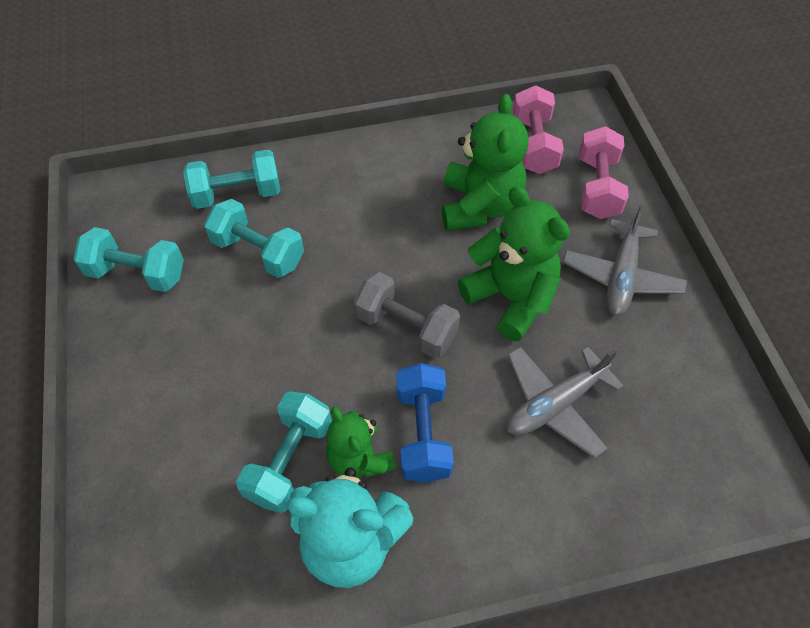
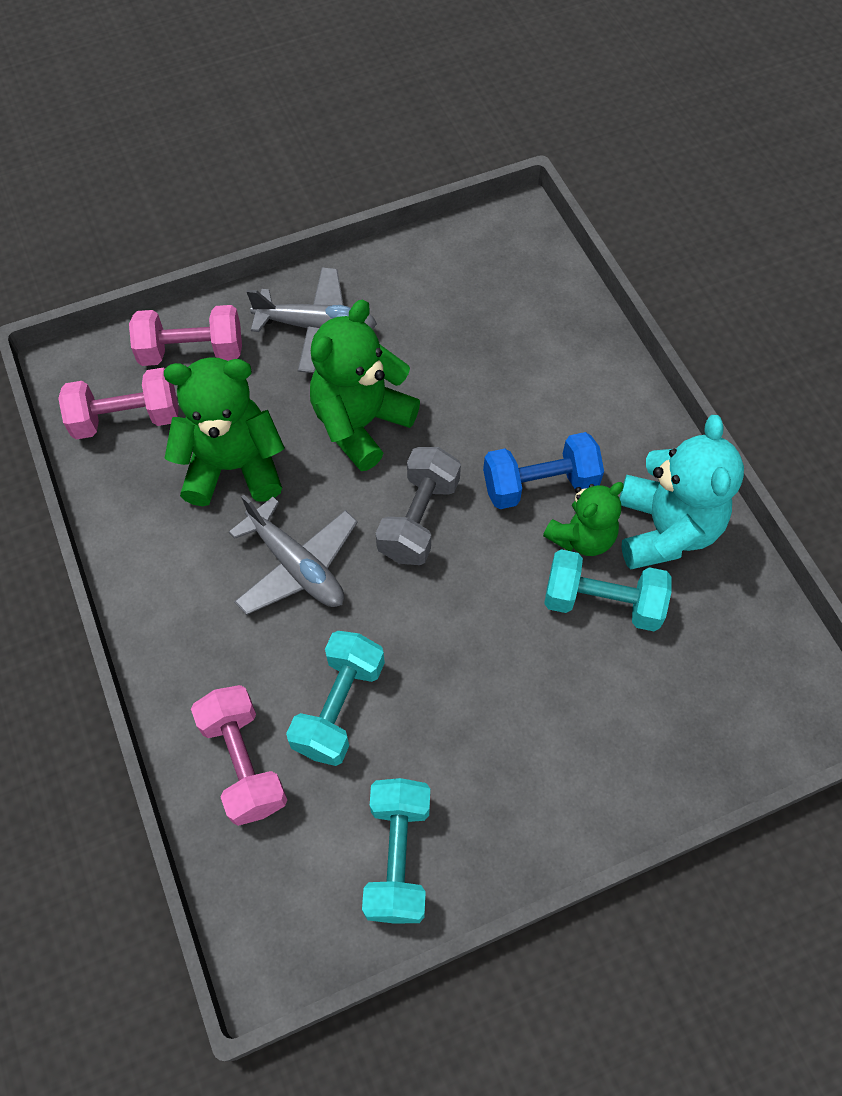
camera: 100 degrees left, 5 degrees up
(237, 194) = (243, 762): turquoise dumbbell -> pink dumbbell
(555, 404) = (480, 376): grey plane -> grey plane (296, 566)

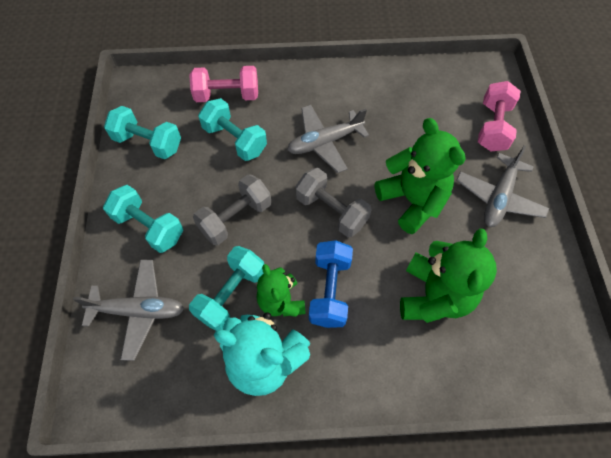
camera: 110 degrees right, 0 degrees up
(127, 418) = (450, 88): pink dumbbell -> none
(233, 467) = (401, 129): green teddy bear -> green teddy bear (434, 295)
(484, 645) = (235, 218): none -> grey dumbbell
(554, 768) = (149, 227): none -> turquoise dumbbell
(684, 715) = (139, 310): none -> grey plane

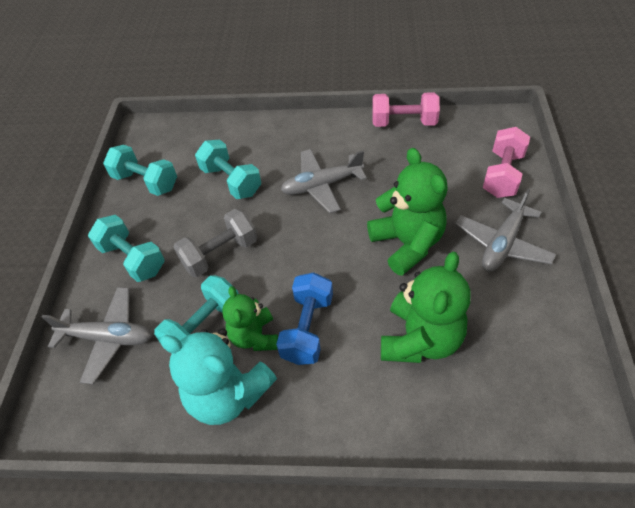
camera: 10 degrees right, 10 degrees down
(227, 95) = (230, 140): pink dumbbell -> pink dumbbell (403, 122)
(331, 211) = (320, 250): grey dumbbell -> none

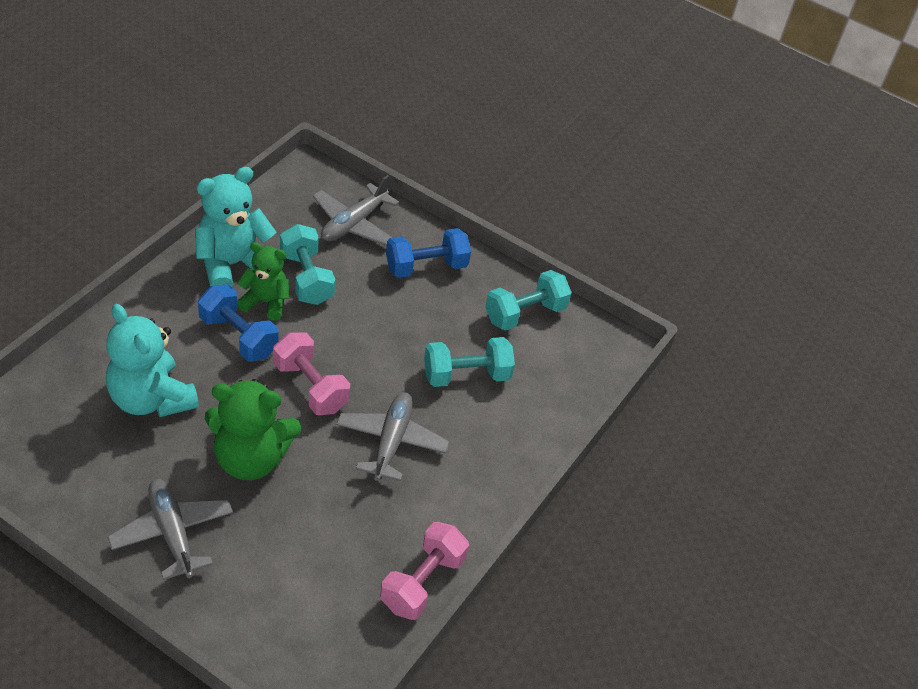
camera: 110 degrees right, 5 degrees down
(133, 259) = (426, 267): turquoise dumbbell -> blue dumbbell
(220, 254) = (375, 323): grey dumbbell -> none
(420, 339) = (151, 399): green teddy bear -> turquoise teddy bear
(502, 175) = (251, 612): pink dumbbell -> pink dumbbell (310, 387)

